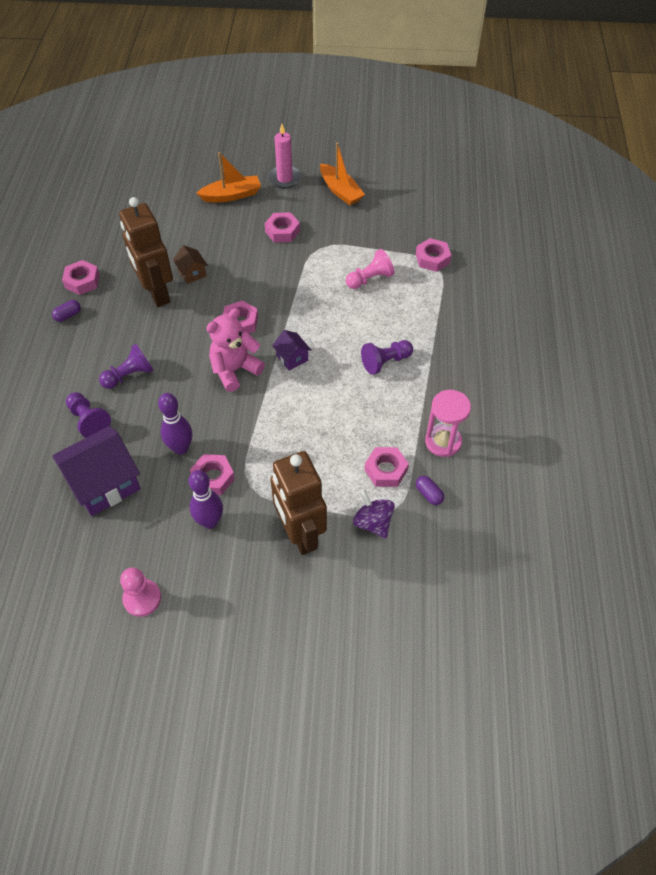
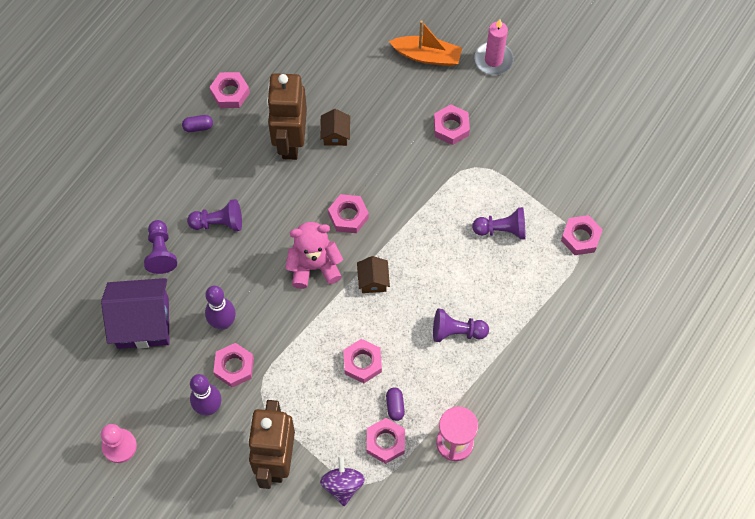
camera: 30 degrees right, 10 degrees up
(292, 358) = (373, 281): purple house -> brown house
(324, 420) = (362, 363): none -> pink nut
(340, 191) = (541, 104): orange boat -> none
(370, 279) = (502, 230): pink pawn -> purple pawn
(428, 494) = (408, 486): purple capsule -> purple capsule (395, 406)

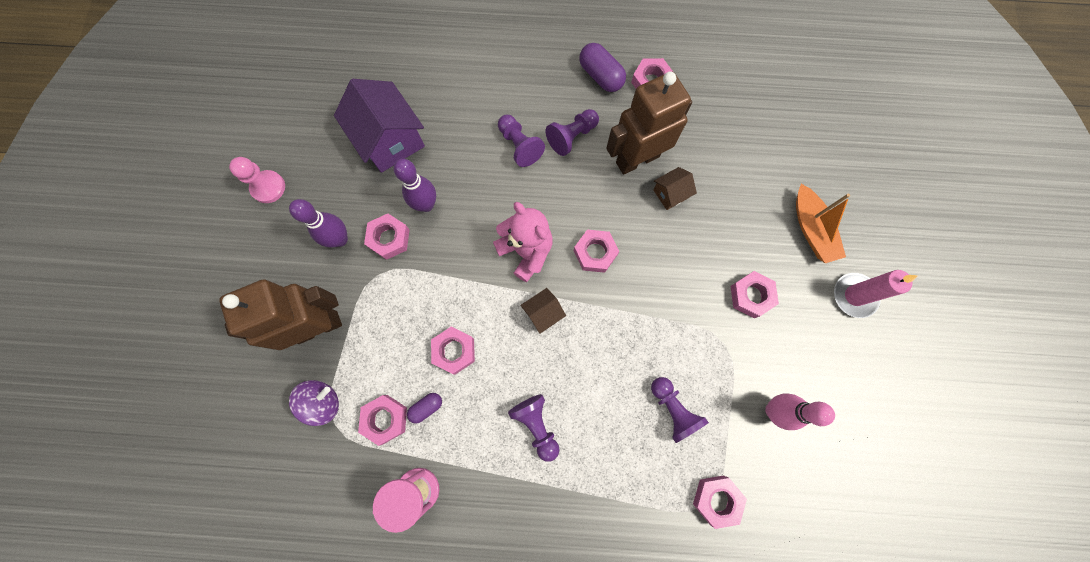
camera: 60 degrees right, 10 degrees up
(161, 252) = (464, 116): purple pawn -> purple pawn (572, 137)
(198, 127) = (601, 76): purple capsule -> purple capsule, size x1.74
(542, 163) = (773, 410): none -> pink bowling pin

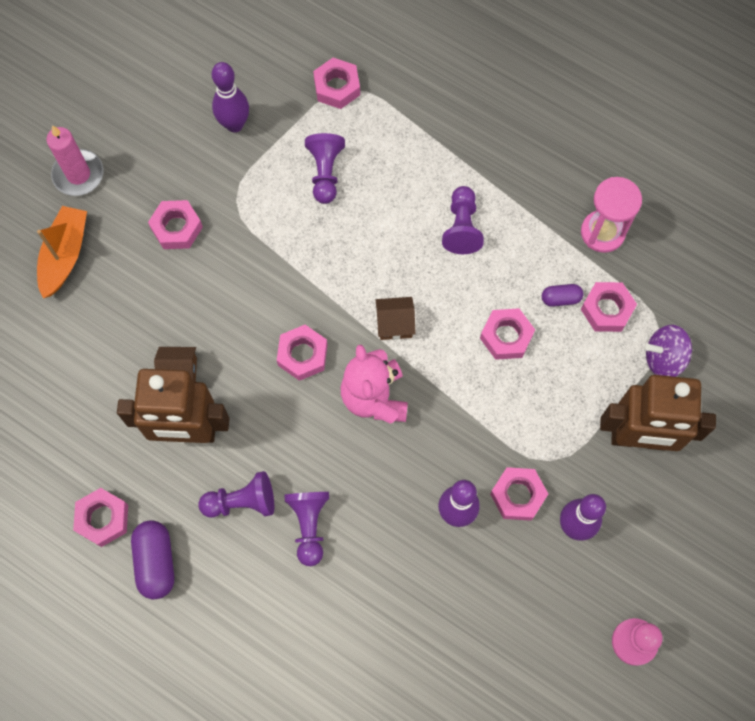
camera: 150 degrees left, 5 degrees down
(390, 140) = (459, 622): purple house -> none
(773, 410) = (234, 124): pink bowling pin -> purple bowling pin

